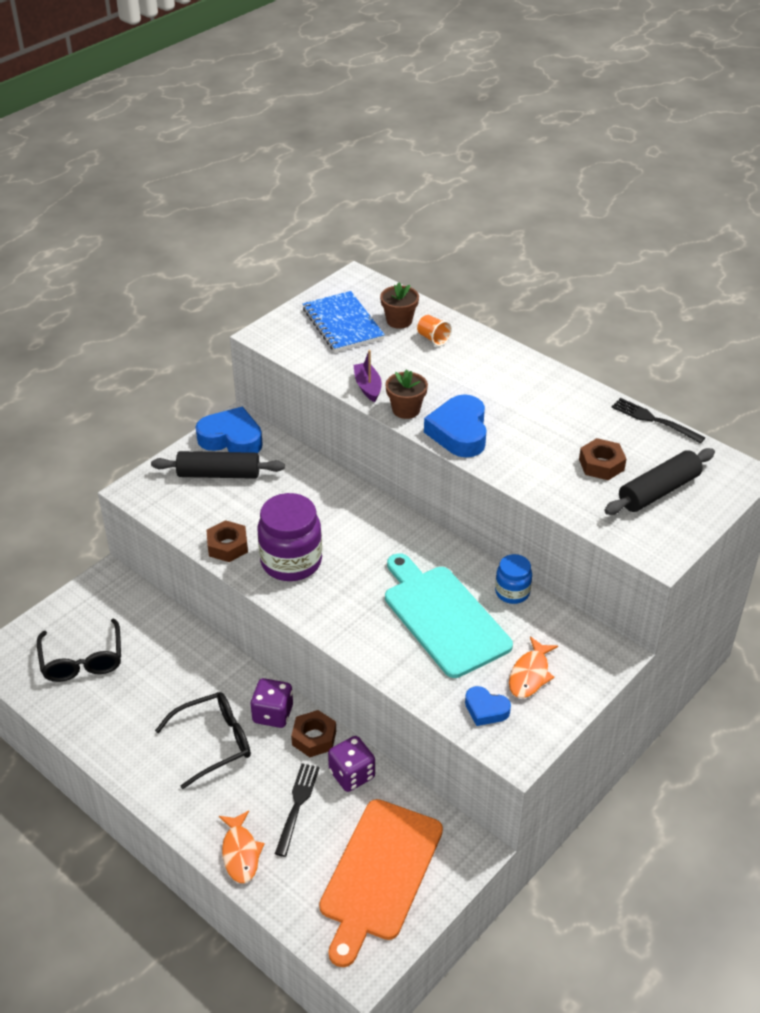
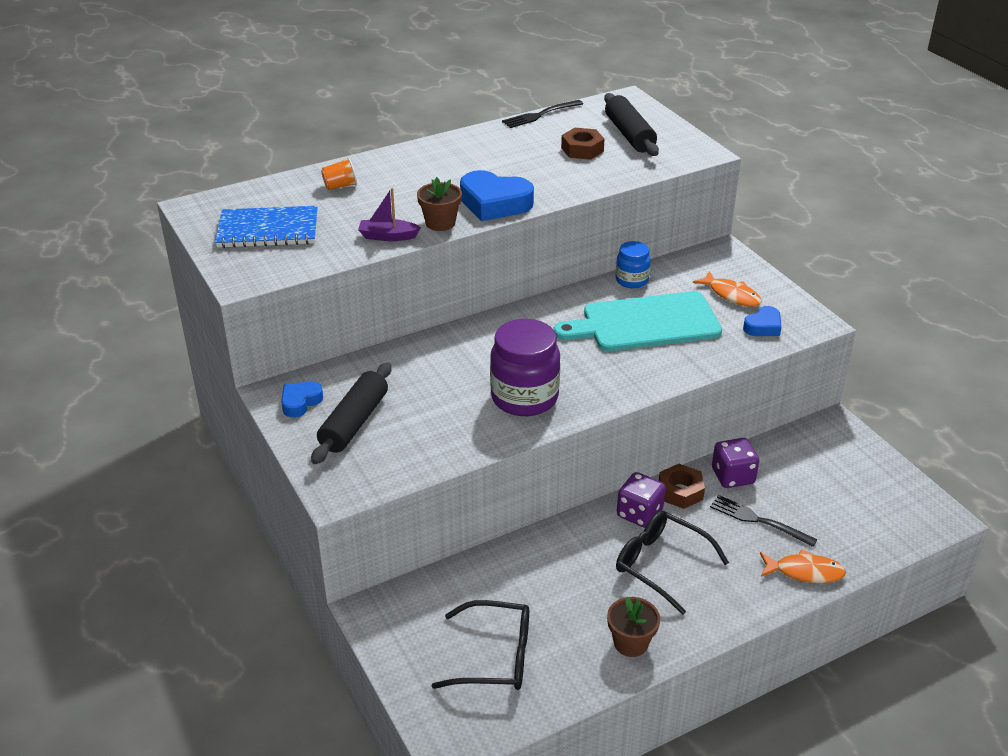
camera: 70 degrees left, 5 degrees down
(214, 742) = (660, 564): black glasses -> black glasses turned 45 degrees counterclockwise
(227, 546) = (476, 437): brown nut -> none
(231, 439) = (300, 402): blue heart -> blue heart, size x0.57
(379, 874) = (848, 485): orange cutting board -> none
(399, 321) = (293, 198): brown flower pot -> brown flower pot (631, 643)

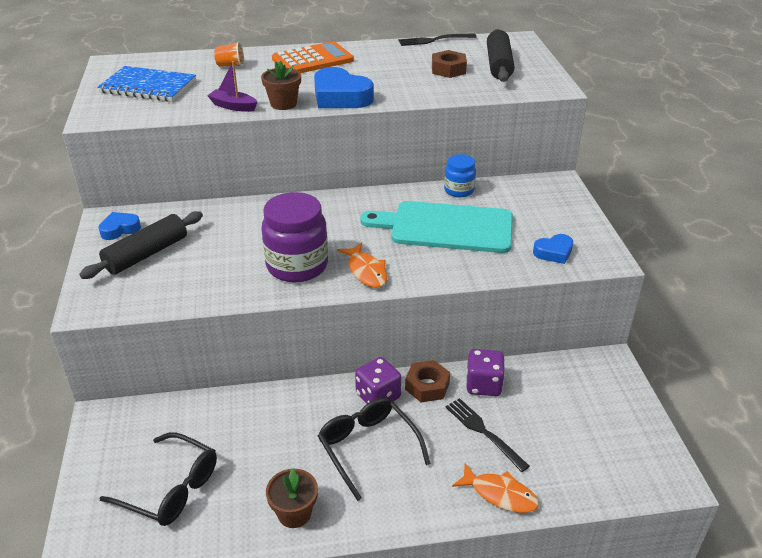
camera: 20 degrees right, 0 degrees up
(427, 163) = (312, 60): none -> orange calculator
(731, 295) = (541, 220): orange fish -> orange fish (366, 271)

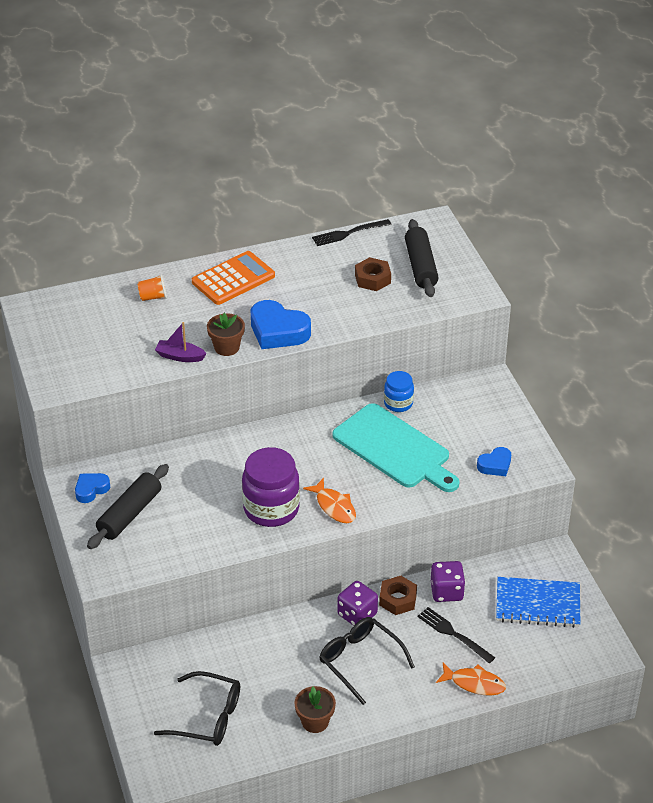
camera: 10 degrees left, 5 degrees up
(148, 86) = (84, 338): blue notebook -> blue notebook (537, 604)
(446, 227) = (394, 449): turquoise cutting board -> turquoise cutting board turned 135 degrees counterclockwise

